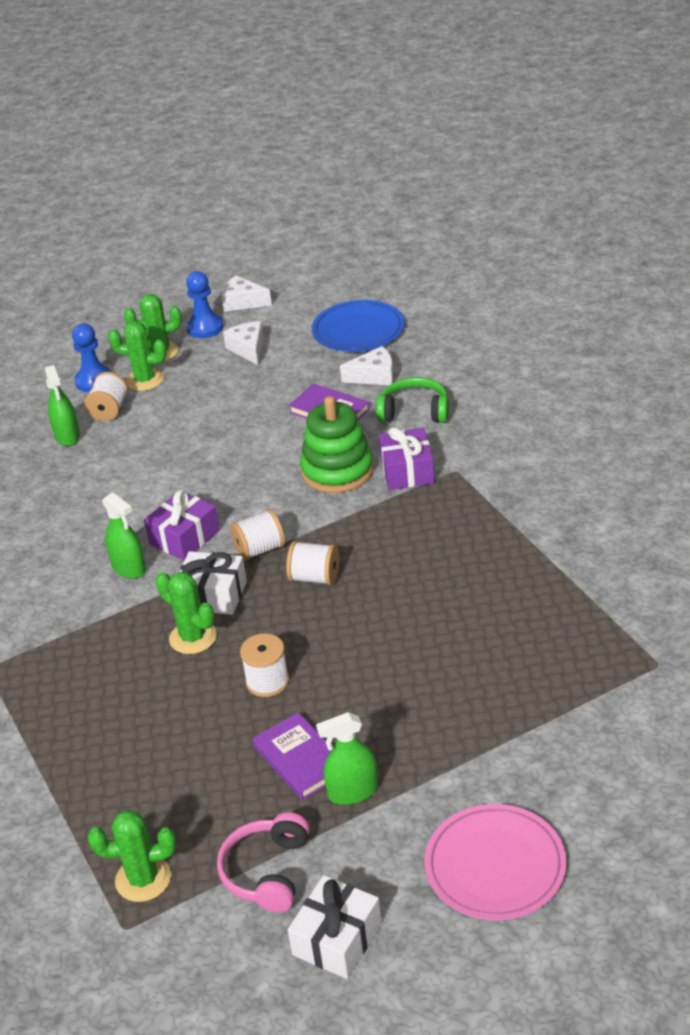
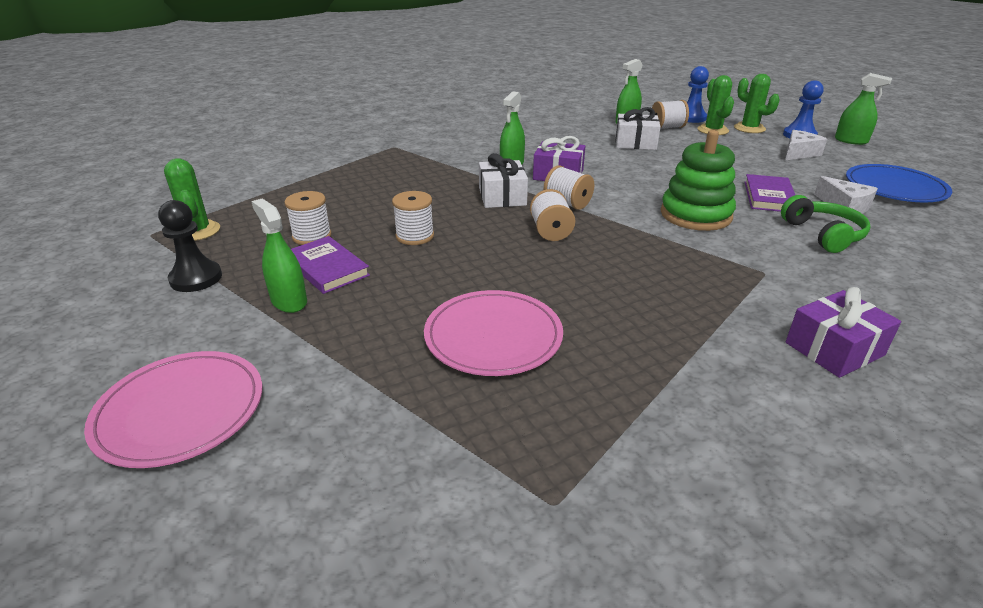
camera: 65 degrees right, 5 degrees down
(193, 637) = (451, 199): green cactus -> none
(219, 769) = (312, 236): none -> white spool
(243, 302) = (851, 141): white cheese -> green spray bottle
(267, 872) = (196, 278): pink headphones -> black pawn
(300, 759) = (327, 268): purple book -> purple book turned 75 degrees counterclockwise
(337, 939) = (107, 328): white gift -> white gift (635, 143)
(407, 471) = (734, 247): purple gift -> purple gift (834, 349)
(473, 657) = (493, 336): none -> pink plate

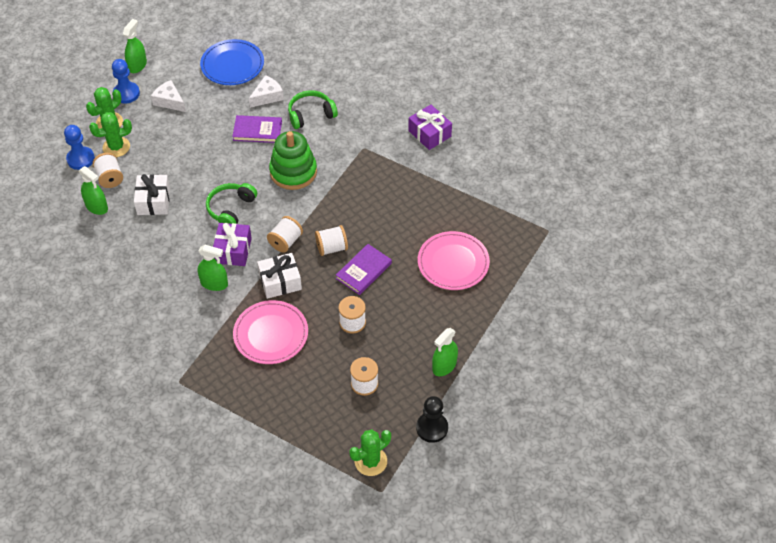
camera: 100 degrees left, 20 degrees up
(180, 411) = (540, 374): pink plate -> pink plate (271, 334)
(327, 268) = (404, 360): purple book -> purple book (364, 271)
(624, 176) = (230, 209): none -> green headphones

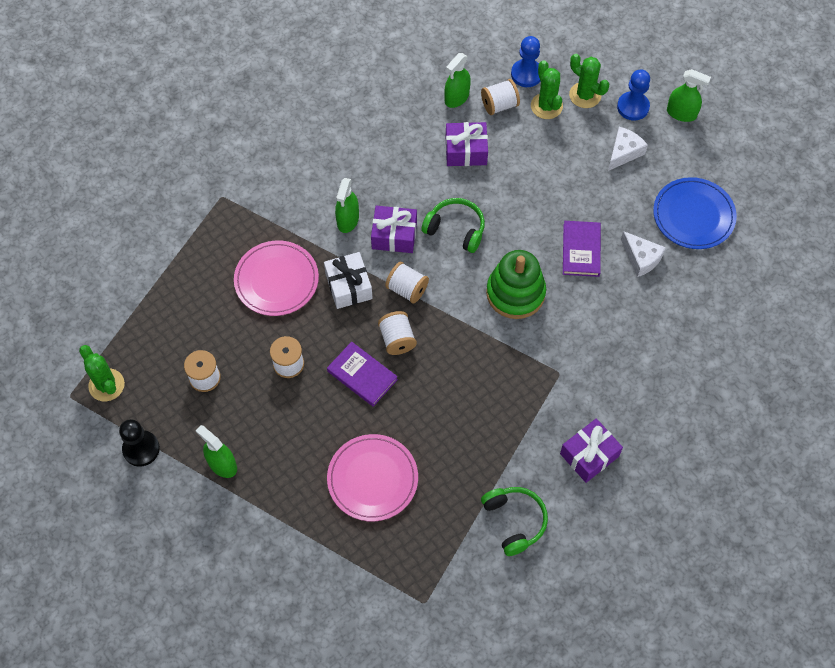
camera: 90 degrees right, 10 degrees up
(153, 201) = (466, 151): white gift -> purple gift
(311, 114) = (613, 309): green headphones -> green headphones (514, 521)

